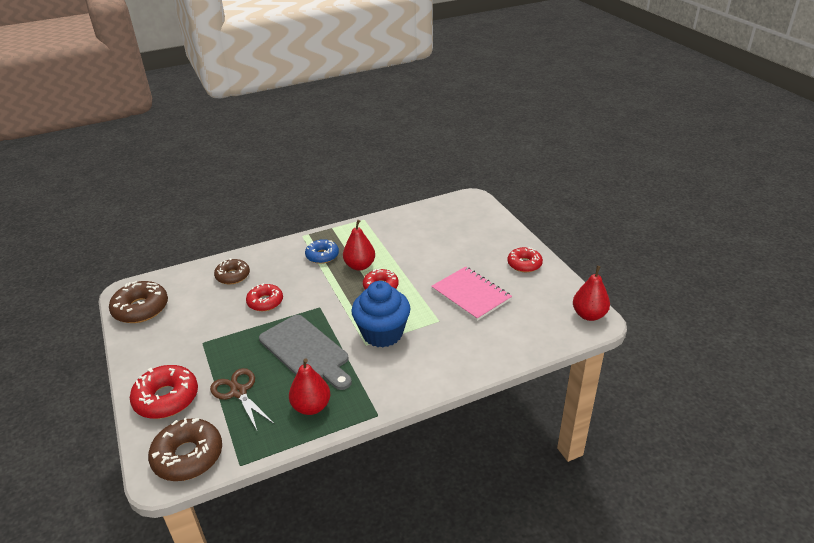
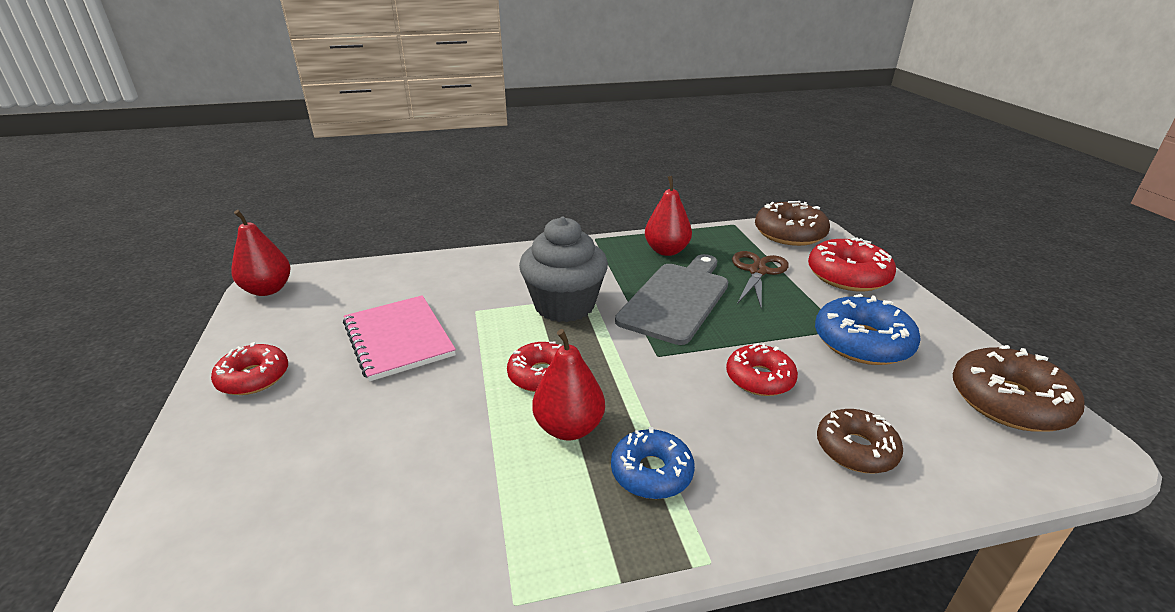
camera: 170 degrees left, 5 degrees down
(195, 334) = (862, 342): none -> blue donut
(238, 392) = (757, 271): brown scissors -> brown scissors turned 135 degrees counterclockwise
(306, 351) = (677, 299): grey cutting board -> grey cutting board turned 60 degrees clockwise
(382, 333) = (564, 305): blue cupcake -> grey cupcake

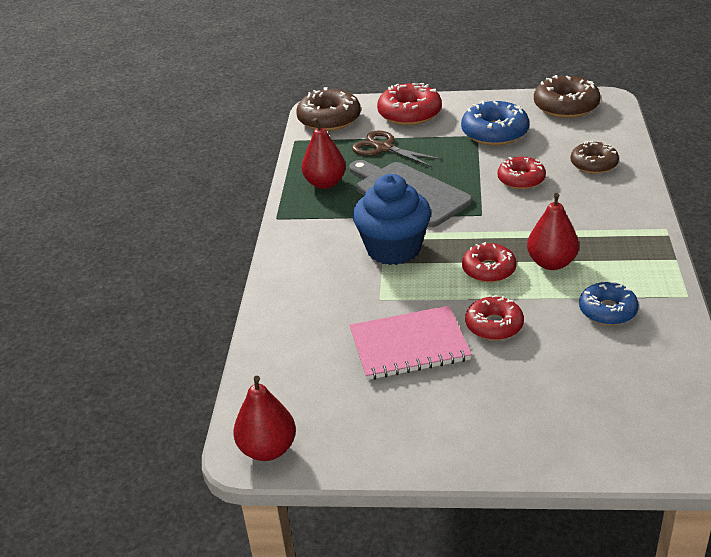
camera: 70 degrees left, 5 degrees up
(253, 378) = (440, 434): red donut -> red donut (494, 325)
(564, 305) = (393, 249): grey cupcake -> blue cupcake
(651, 472) = (599, 236): blue donut -> blue donut (607, 311)

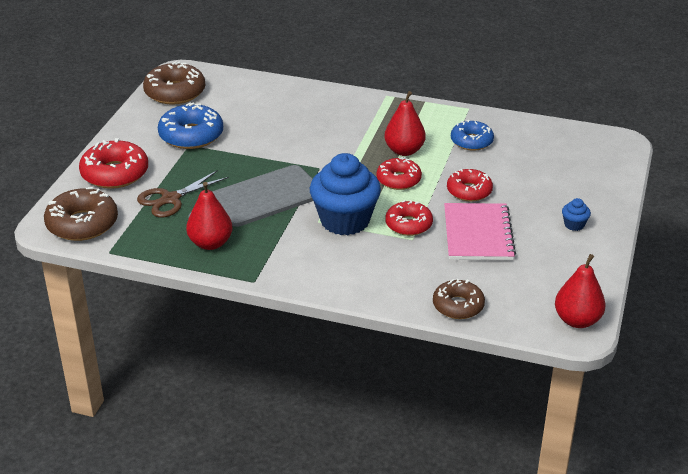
camera: 80 degrees left, 0 degrees up
(464, 426) = (574, 225): none -> blue cupcake
(521, 179) = (278, 139): red donut -> red donut (408, 224)
(594, 164) = (279, 102): brown donut -> brown donut (458, 306)

